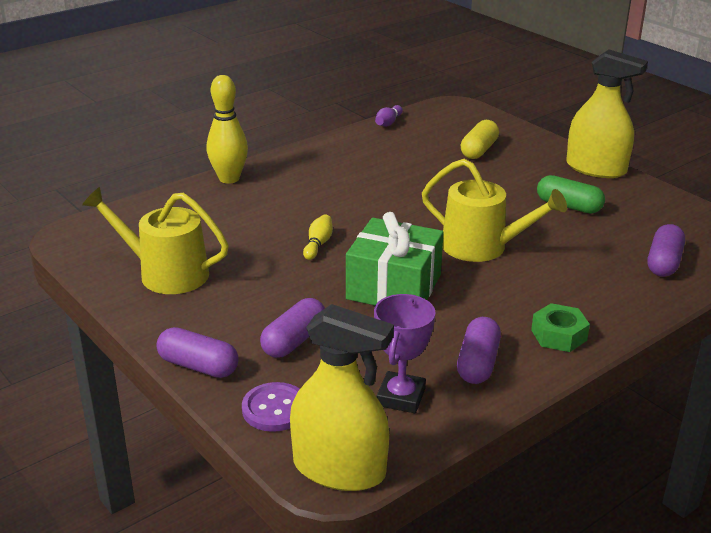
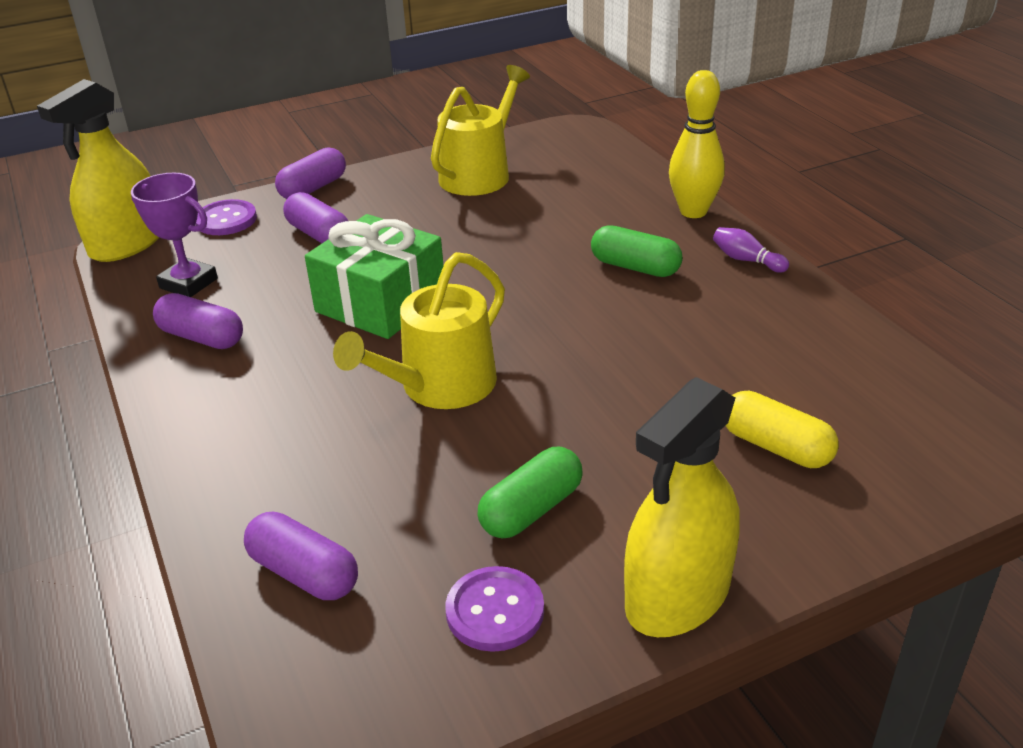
camera: 105 degrees right, 5 degrees up
(313, 194) = (635, 267): none -> green capsule
(318, 244) = (501, 261): yellow bowling pin -> none
(388, 123) = (897, 359): purple bowling pin -> purple bowling pin (746, 260)
(559, 335) = (206, 408): green nut -> none
(641, 208) = (495, 611): none -> purple button

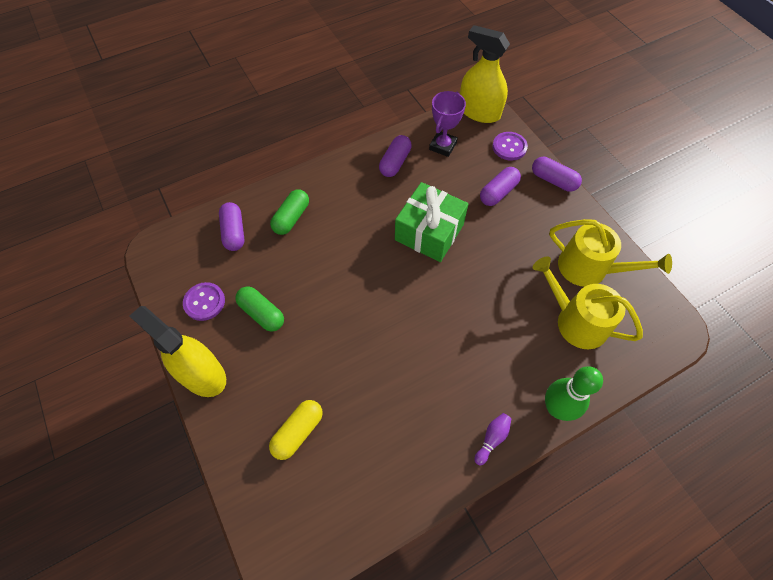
camera: 85 degrees right, 25 degrees up
(304, 573) = (234, 232): purple capsule -> purple capsule turned 45 degrees counterclockwise
(440, 386) = (354, 268): yellow watering can -> yellow watering can (576, 321)
(635, 267) = (476, 365): green capsule -> green capsule (291, 218)
(693, 211) = (556, 408): yellow bowling pin -> green bowling pin

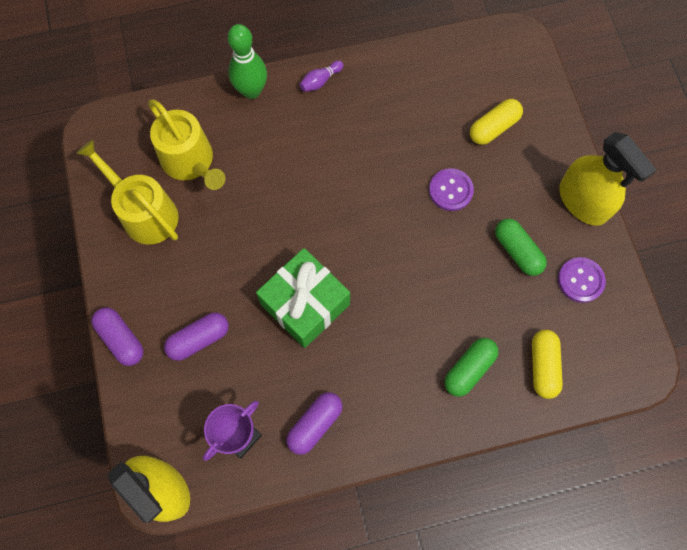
camera: 165 degrees left, 10 degrees up
(234, 232) = (543, 366): purple capsule -> yellow capsule
(509, 147) = (151, 409): purple button -> purple button (450, 190)

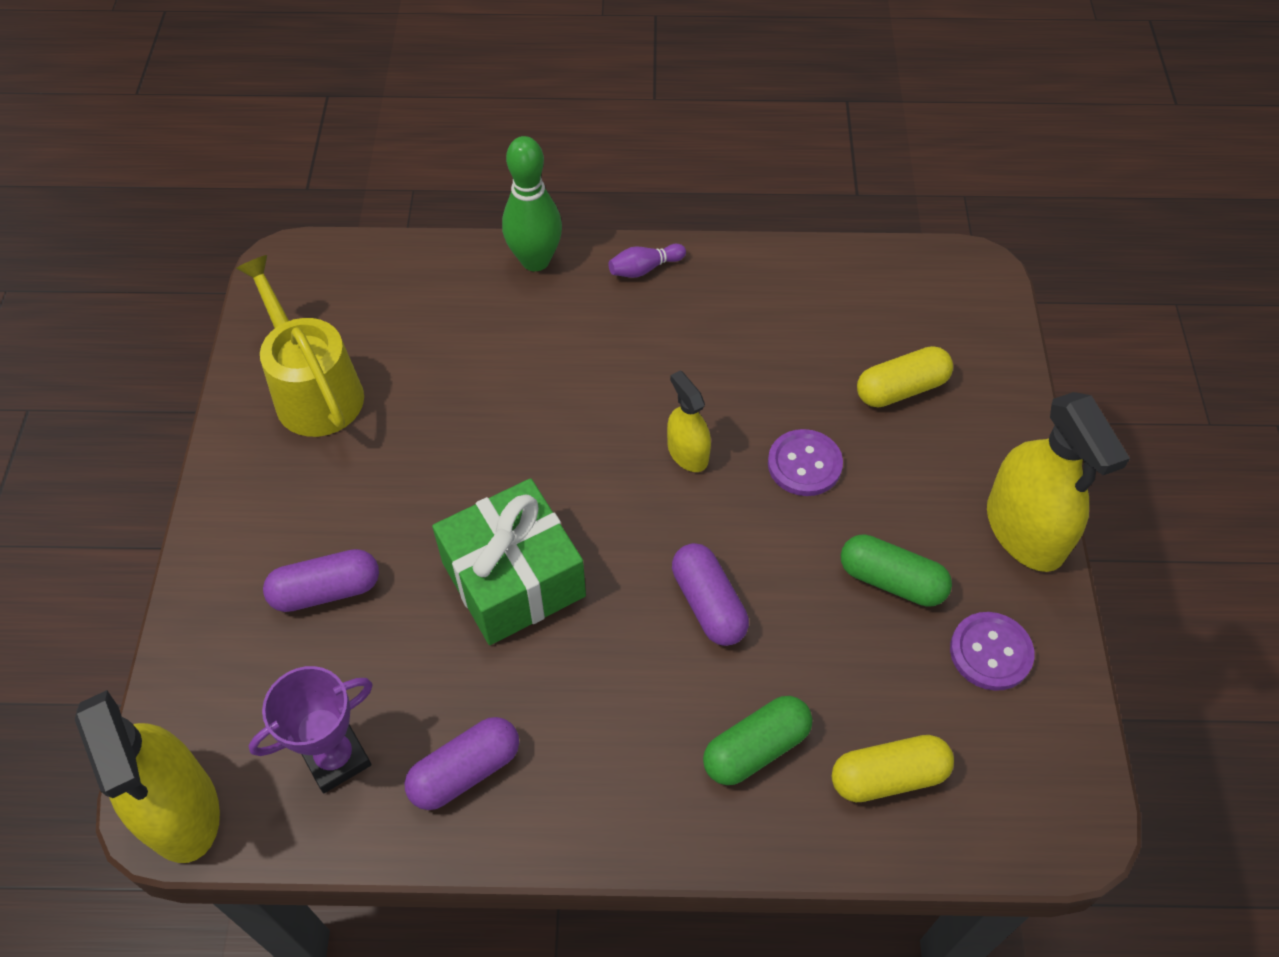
camera: 15 degrees right, 15 degrees down
(121, 339) = (206, 561): purple capsule -> purple capsule (708, 604)
(191, 161) = (409, 336): yellow watering can -> none
(381, 199) = (687, 453): none -> yellow spray bottle
(517, 251) = (891, 581): green capsule -> green capsule turned 45 degrees counterclockwise
(543, 366) = (888, 776): yellow capsule -> yellow capsule turned 60 degrees clockwise

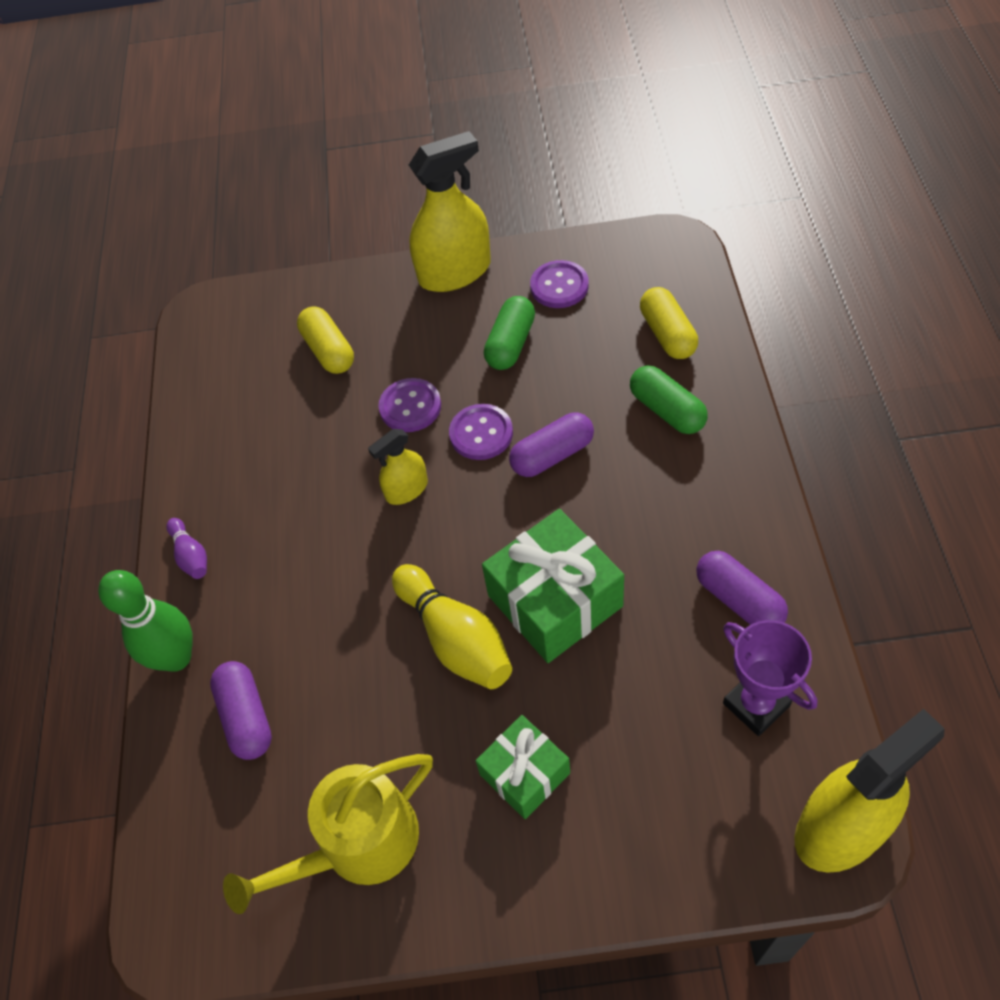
camera: 90 degrees left, 0 degrees up
(326, 591) = (596, 760): purple capsule -> purple capsule (246, 717)
(334, 527) = (525, 774): none -> green gift
(494, 482) = (455, 638): none -> yellow bowling pin
(753, 533) = (481, 433): none -> purple button

